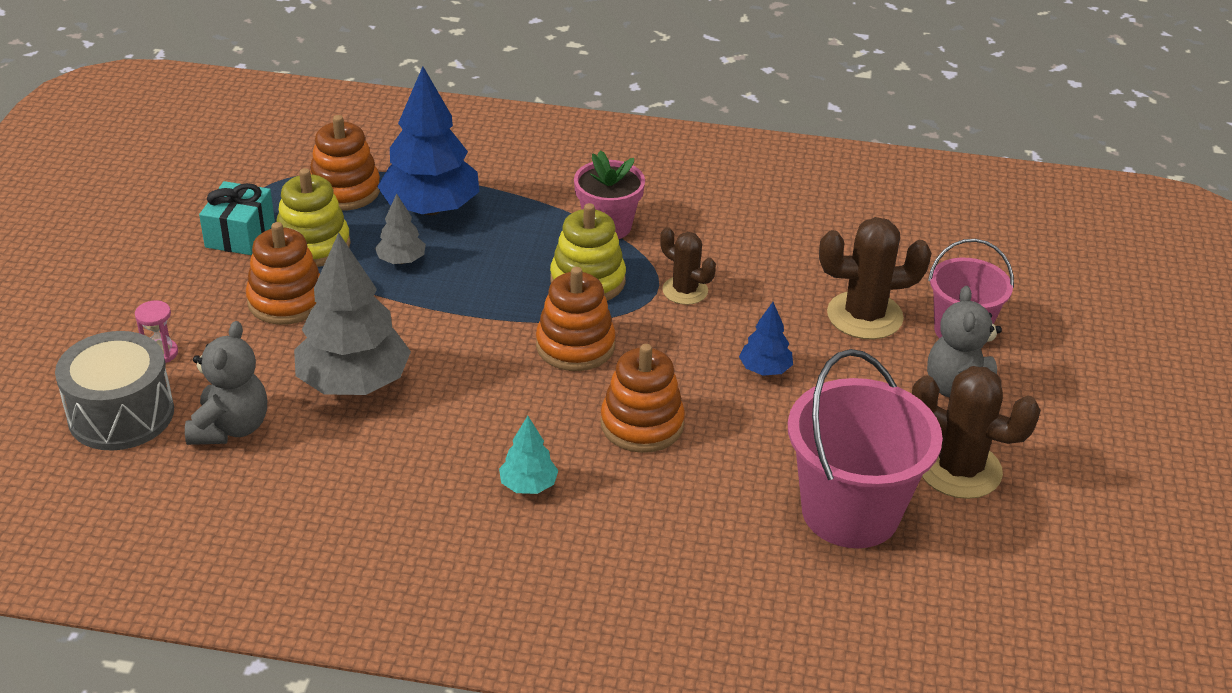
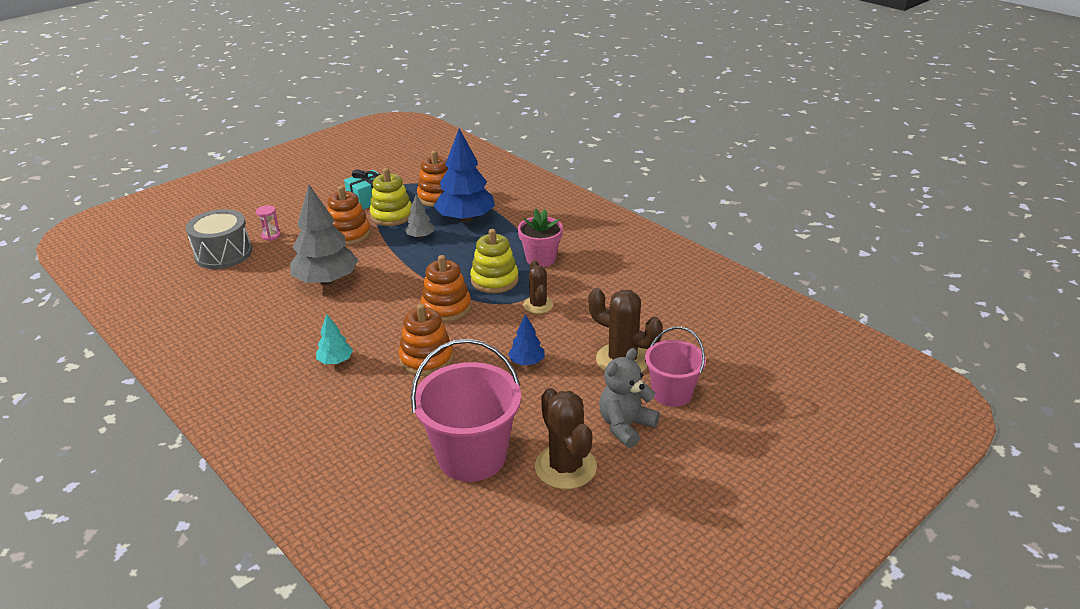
camera: 40 degrees right, 5 degrees down
(231, 428) = (254, 277): grey teddy bear -> none

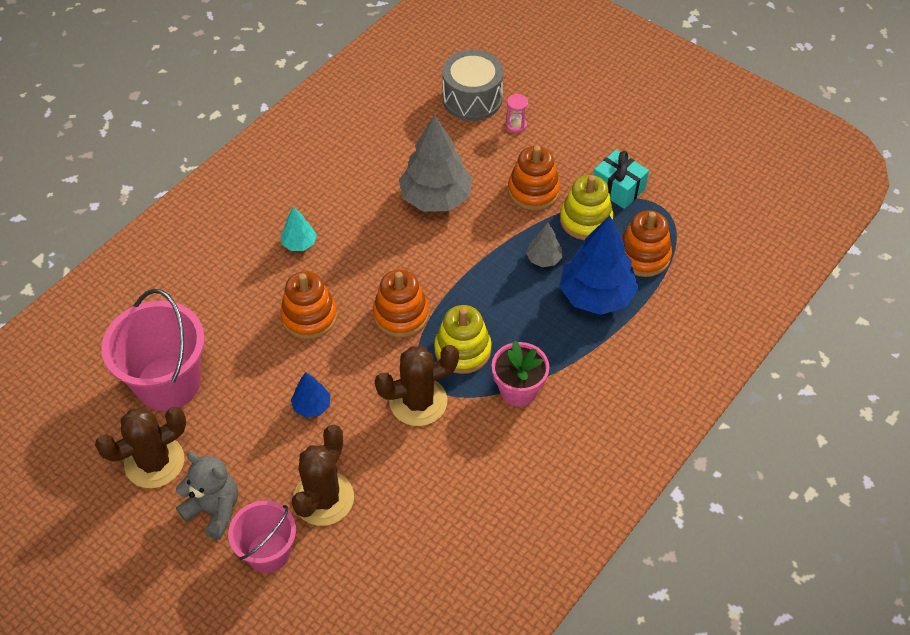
camera: 80 degrees right, 20 degrees up
(538, 305) = (418, 401): brown cactus -> brown cactus, size x1.64

